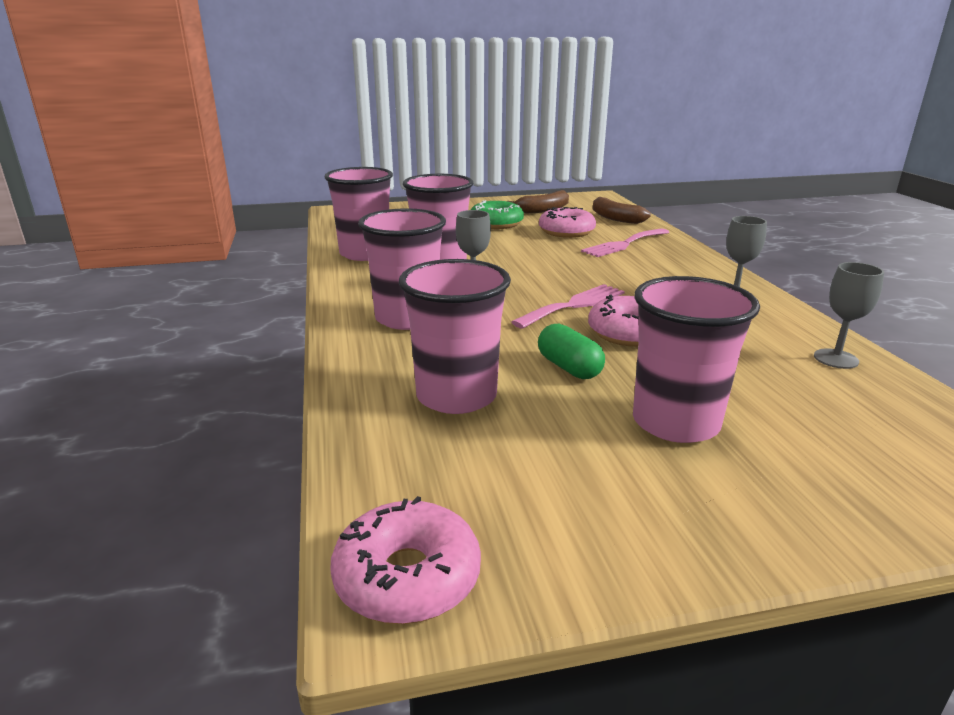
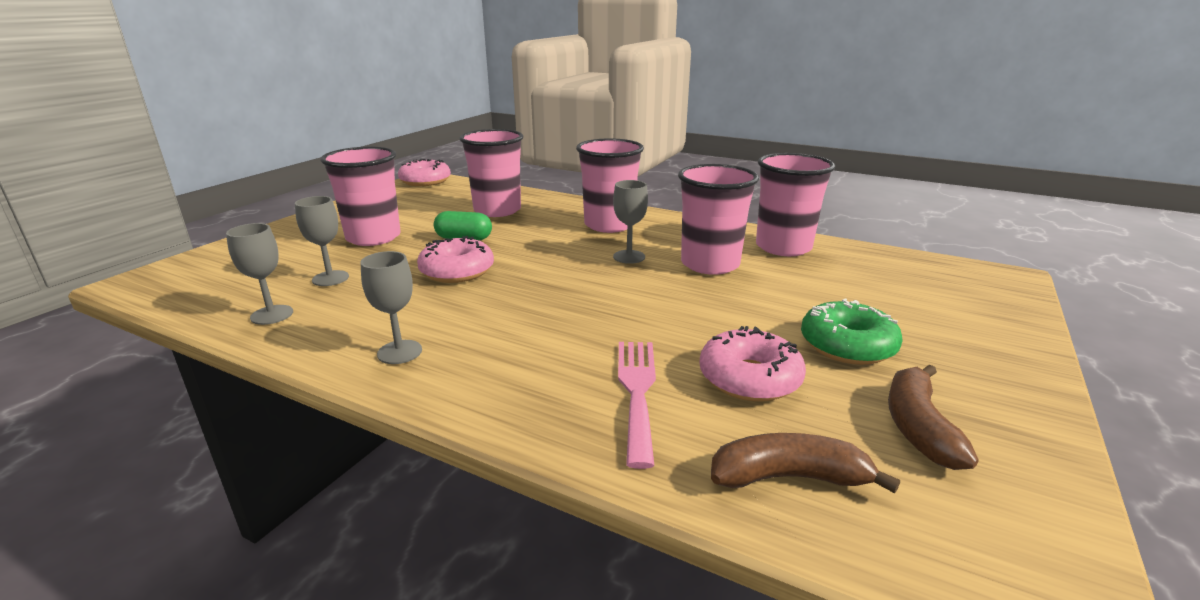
camera: 130 degrees right, 0 degrees up
(574, 305) = (531, 275): pink fork -> none
(764, 377) = (330, 278): none -> grey goblet

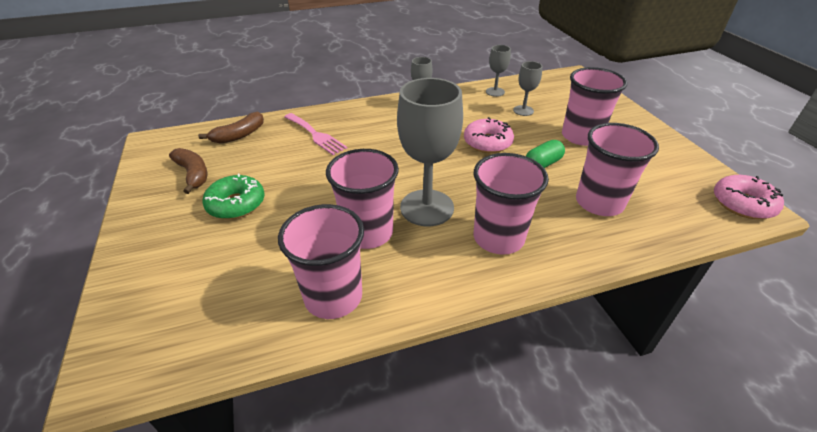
camera: 135 degrees right, 15 degrees up
(629, 257) = (427, 208): grey goblet -> grey goblet, size x2.02
(749, 378) = (275, 161): pink donut -> none

